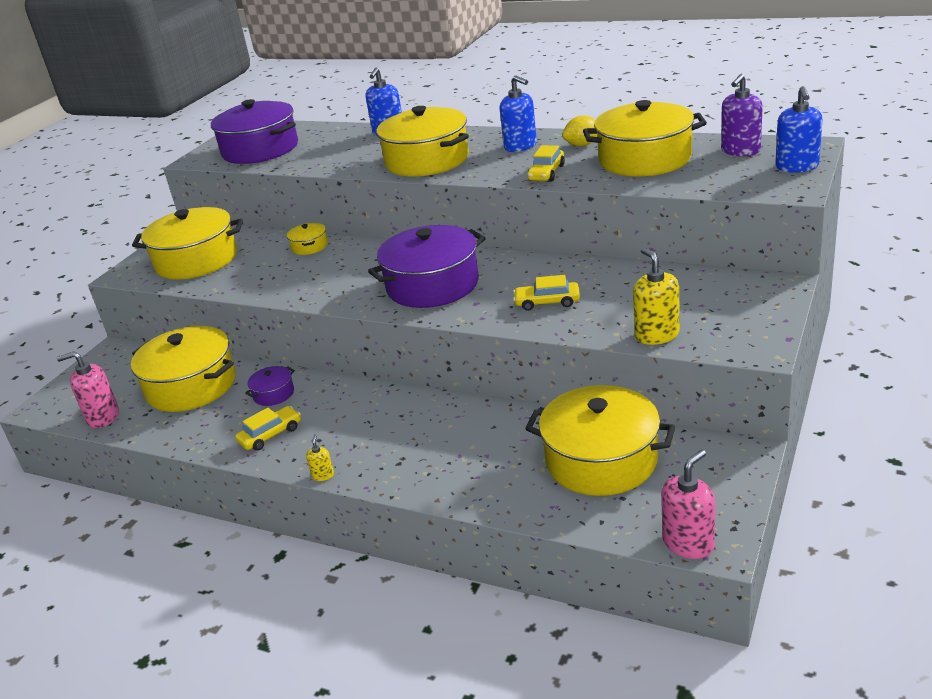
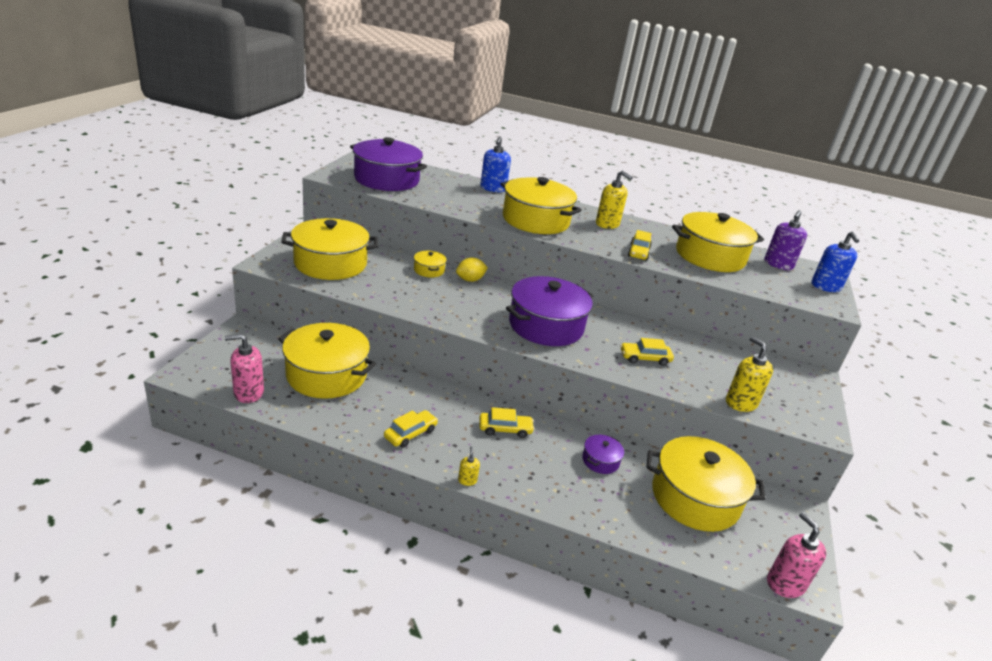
camera: 15 degrees left, 0 degrees up
(273, 394) = (404, 394): purple pot -> purple pot (600, 461)
(383, 414) = (505, 429): none -> yellow car
(520, 146) = (607, 224): blue soap dispenser -> yellow soap dispenser
(582, 145) = (656, 233): yellow lemon -> yellow lemon (470, 280)
(688, 543) = (785, 583): pink soap dispenser -> pink soap dispenser turned 60 degrees counterclockwise

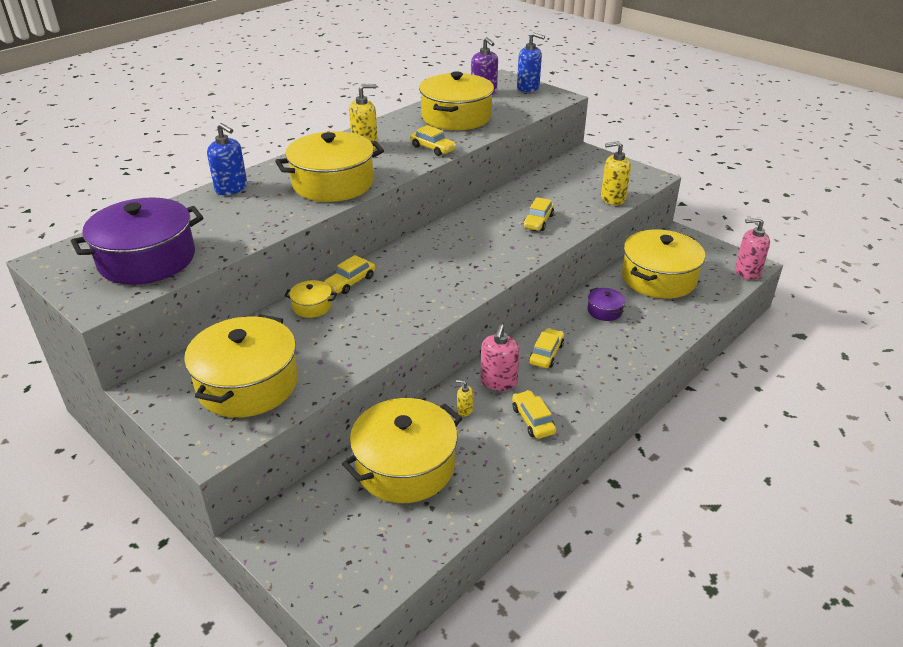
camera: 60 degrees left, 5 degrees up
(248, 393) = (412, 545): pink soap dispenser -> pink soap dispenser (498, 382)
(467, 480) = (609, 398): yellow soap dispenser -> yellow soap dispenser (464, 410)
(470, 280) = (350, 282): yellow lemon -> yellow car
(546, 326) = (464, 258): purple pot -> none

